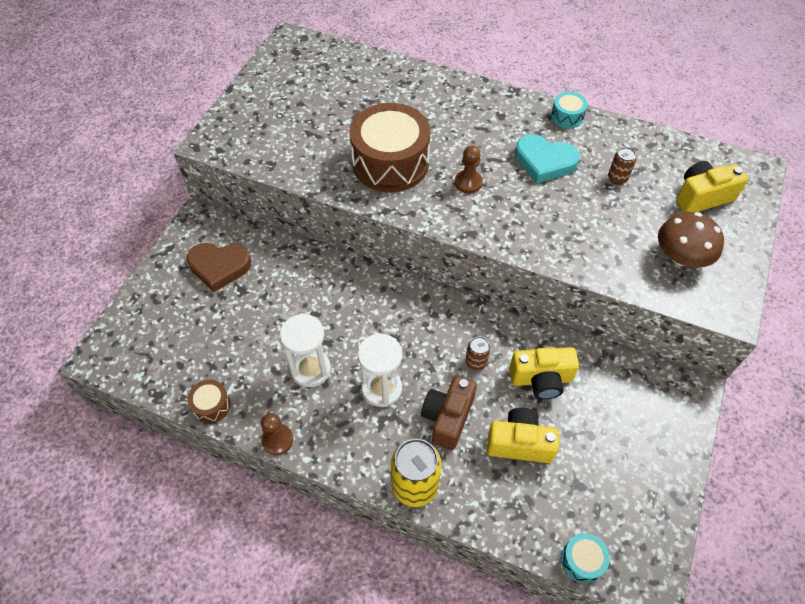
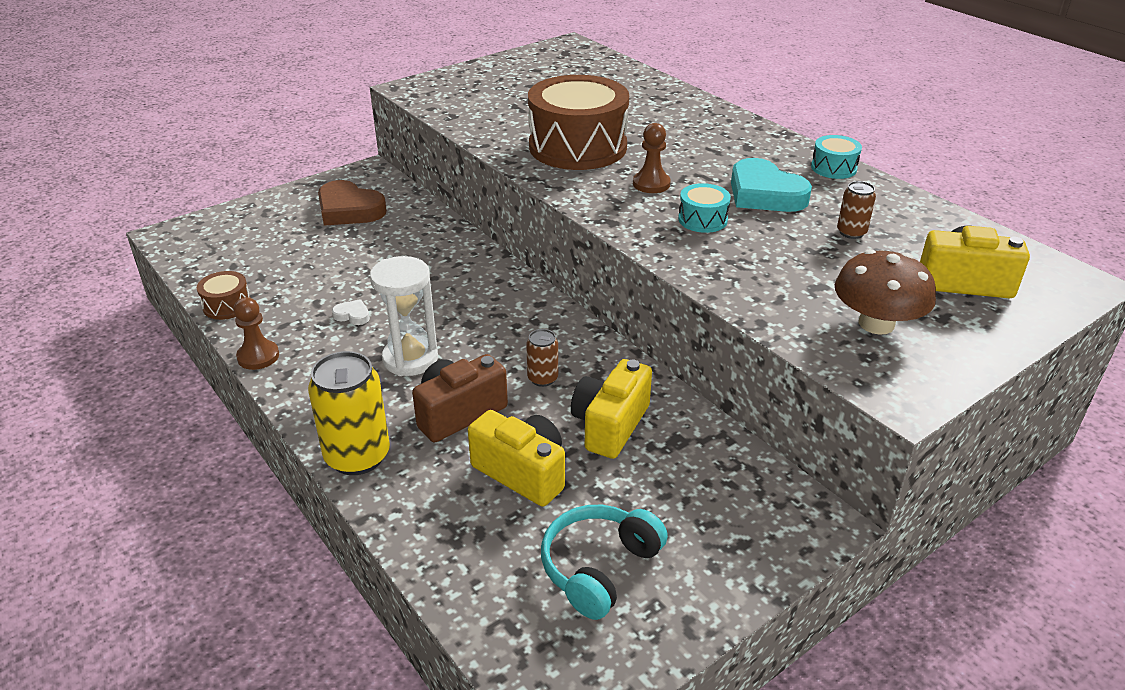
camera: 30 degrees right, 20 degrees down
(310, 369) = (352, 315): white hourglass -> white heart
(541, 379) = (610, 425): yellow camera -> yellow camera turned 90 degrees clockwise
(582, 560) = (488, 626): turquoise drum -> turquoise drum (702, 219)
(608, 487) = (599, 567): none -> turquoise headphones

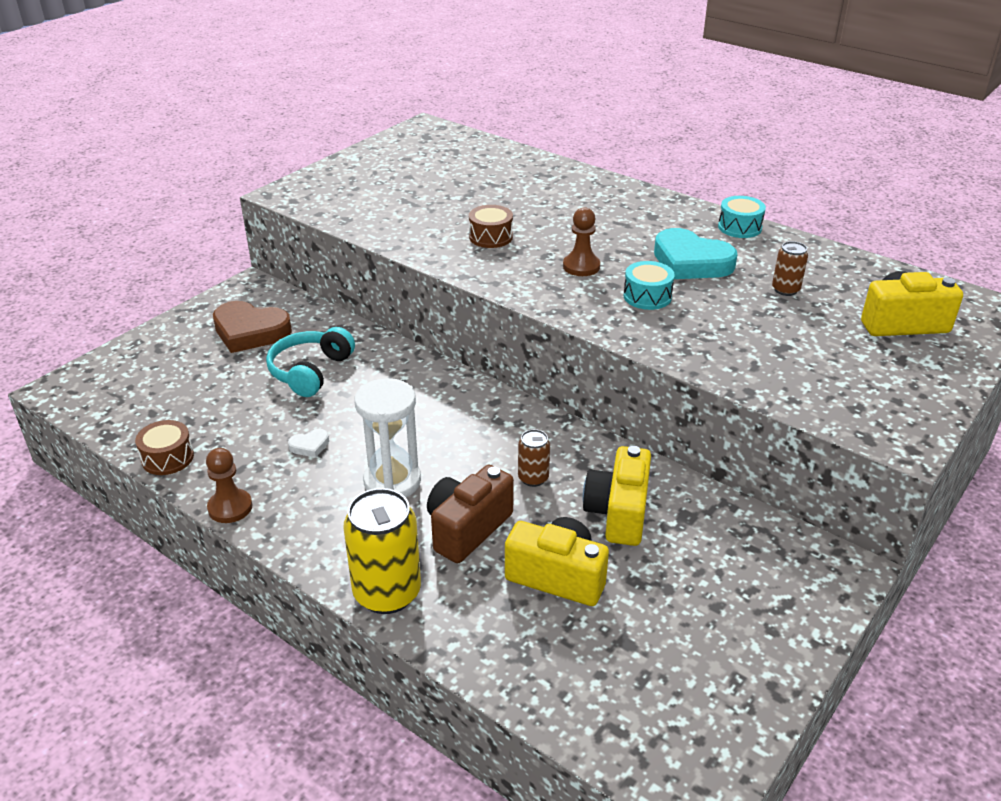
camera: 15 degrees left, 0 degrees up
(352, 315) = (310, 446): white heart -> white heart turned 150 degrees clockwise
(577, 147) = (490, 237): brown drum -> brown drum, size x0.44
(599, 567) = (671, 654): turquoise headphones -> turquoise headphones (310, 371)
(876, 323) = (848, 375): brown mushroom -> none

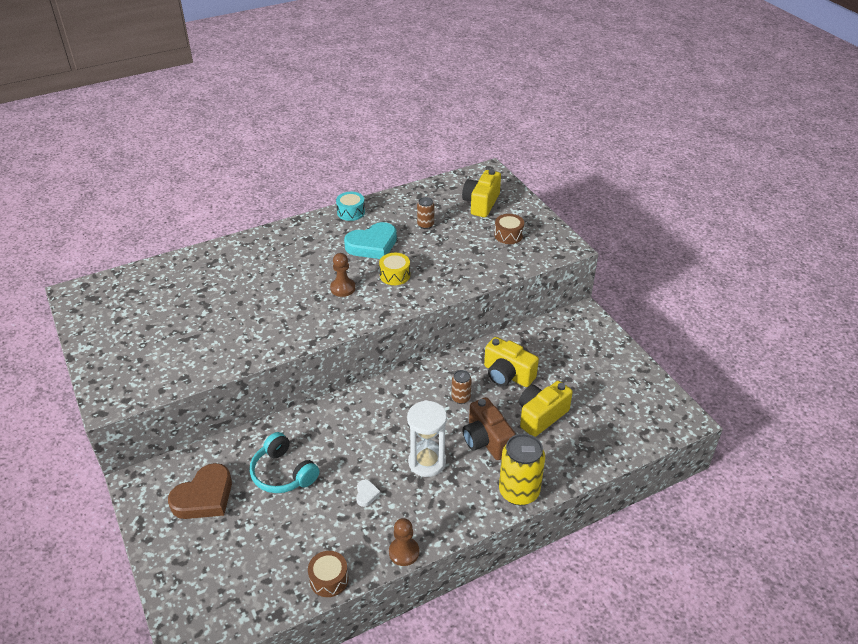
camera: 65 degrees left, 5 degrees up
(490, 237) = (274, 314): brown drum -> brown drum (508, 235)
(647, 296) = (395, 275): turquoise drum -> yellow drum

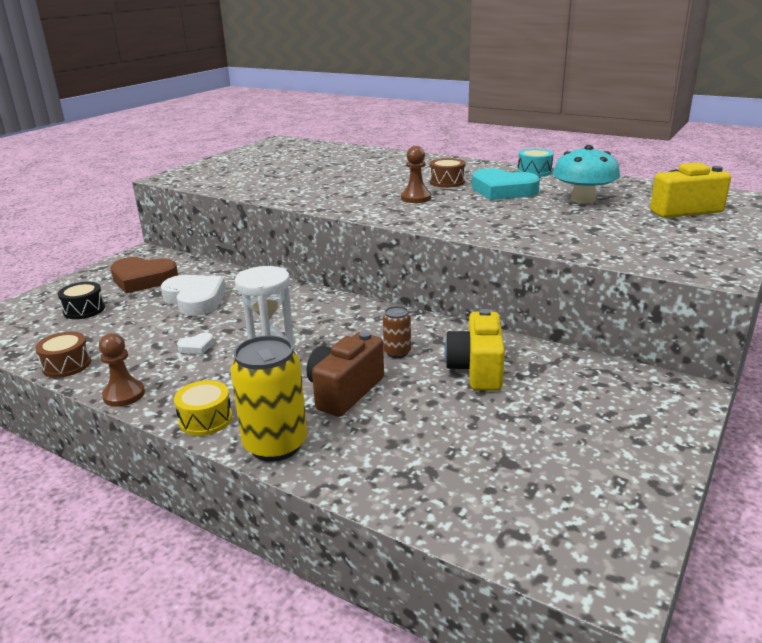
camera: 60 degrees right, 15 degrees down
(231, 551) = (84, 310): none -> black drum
(283, 473) = (195, 299): turquoise headphones -> white heart
(395, 275) = (474, 210): yellow drum -> yellow drum (205, 419)
(425, 225) = (583, 199): brown can -> turquoise mushroom
(508, 235) = (659, 236): brown drum -> brown drum (447, 182)
(541, 416) = (433, 418): yellow camera -> none

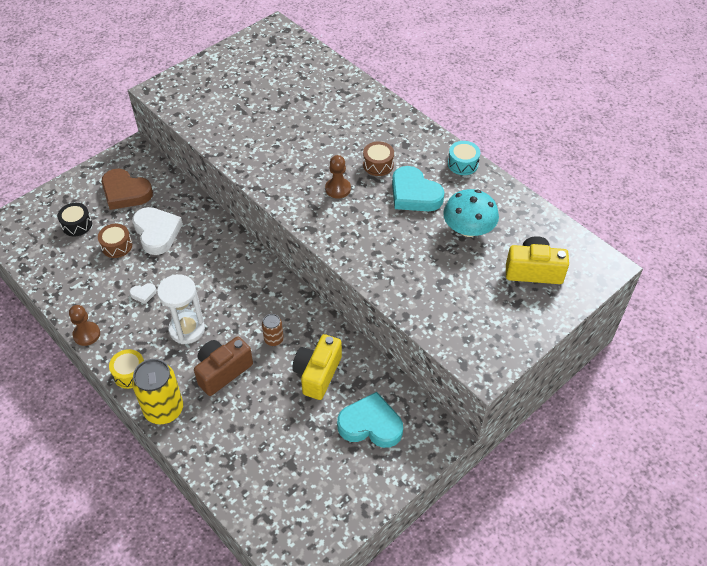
camera: 15 degrees right, 25 degrees up
(66, 365) = (56, 291): brown drum -> brown drum (117, 246)
(586, 399) = (370, 424): none -> turquoise heart

